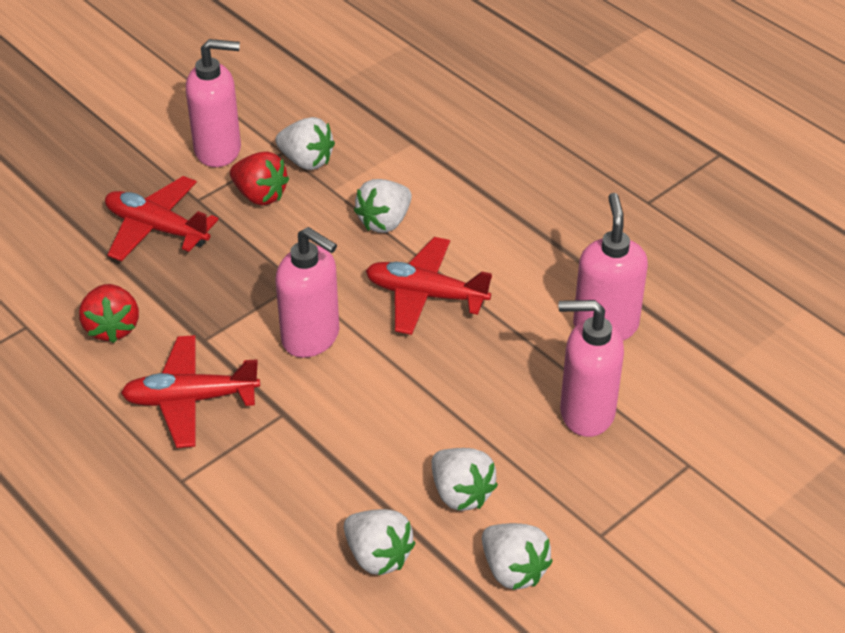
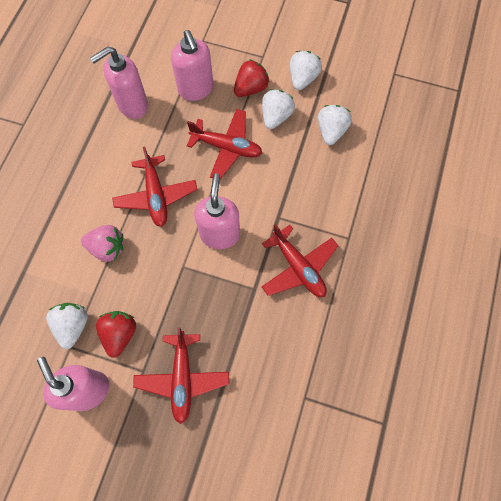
camera: 120 degrees left, 25 degrees up
(112, 327) = (275, 345): red strawberry -> red strawberry (251, 88)
(385, 222) = (107, 248): white strawberry -> pink strawberry
(447, 405) = (227, 147): none -> red plane

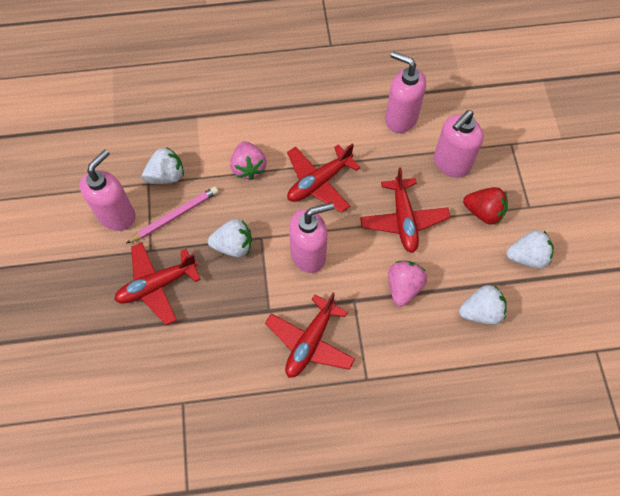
camera: 65 degrees right, 5 degrees down
(120, 334) = (175, 216): red strawberry -> pink pencil
(276, 116) = (465, 250): white strawberry -> white strawberry (233, 245)
(285, 175) = (403, 287): none -> pink strawberry

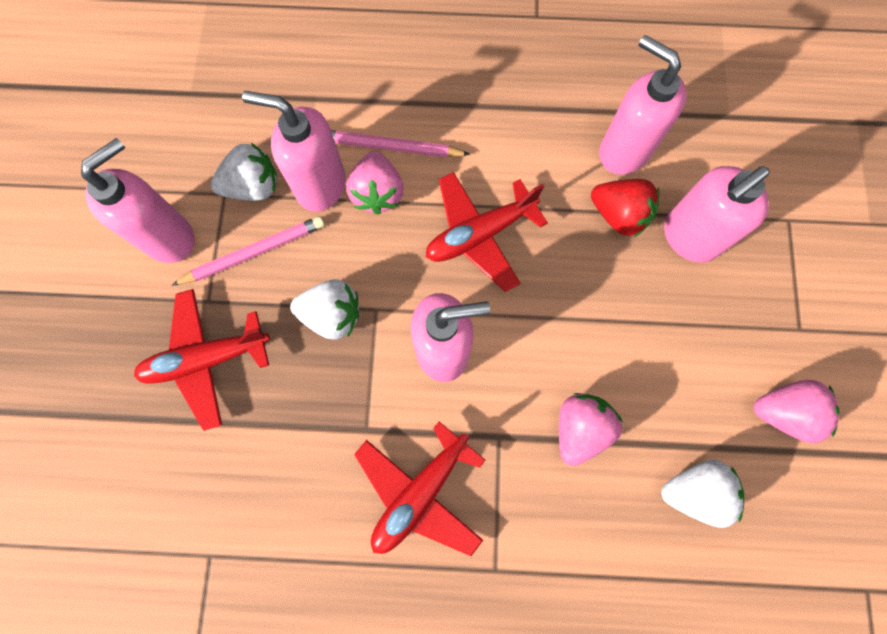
camera: 10 degrees right, 10 degrees up
(210, 168) = (320, 185): none -> pink soap dispenser
(251, 138) = (390, 147): none -> pink pencil
(403, 220) = (599, 317): red plane -> none
(483, 212) = (726, 326): red strawberry -> red strawberry (618, 215)
(527, 257) = (783, 412): white strawberry -> pink strawberry

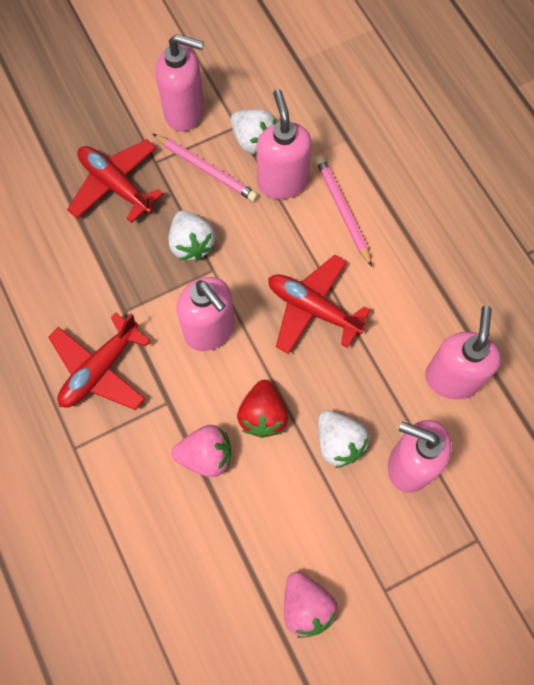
camera: 60 degrees right, 5 degrees down
(377, 193) = (300, 222): pink strawberry -> none
(420, 493) = (100, 369): red plane -> red plane turned 60 degrees counterclockwise
(618, 215) = (393, 401): red strawberry -> red strawberry (263, 415)
(694, 491) = (205, 563): white strawberry -> white strawberry (339, 443)

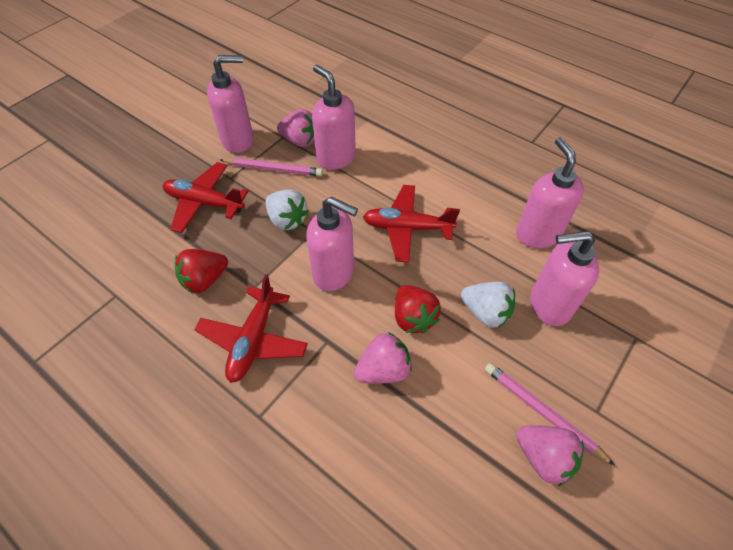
camera: 25 degrees left, 15 degrees down
(80, 282) = (205, 280): none -> red strawberry
(253, 140) = (300, 141): white strawberry -> pink strawberry
(342, 210) = (390, 160): pink pencil -> pink pencil (542, 412)

